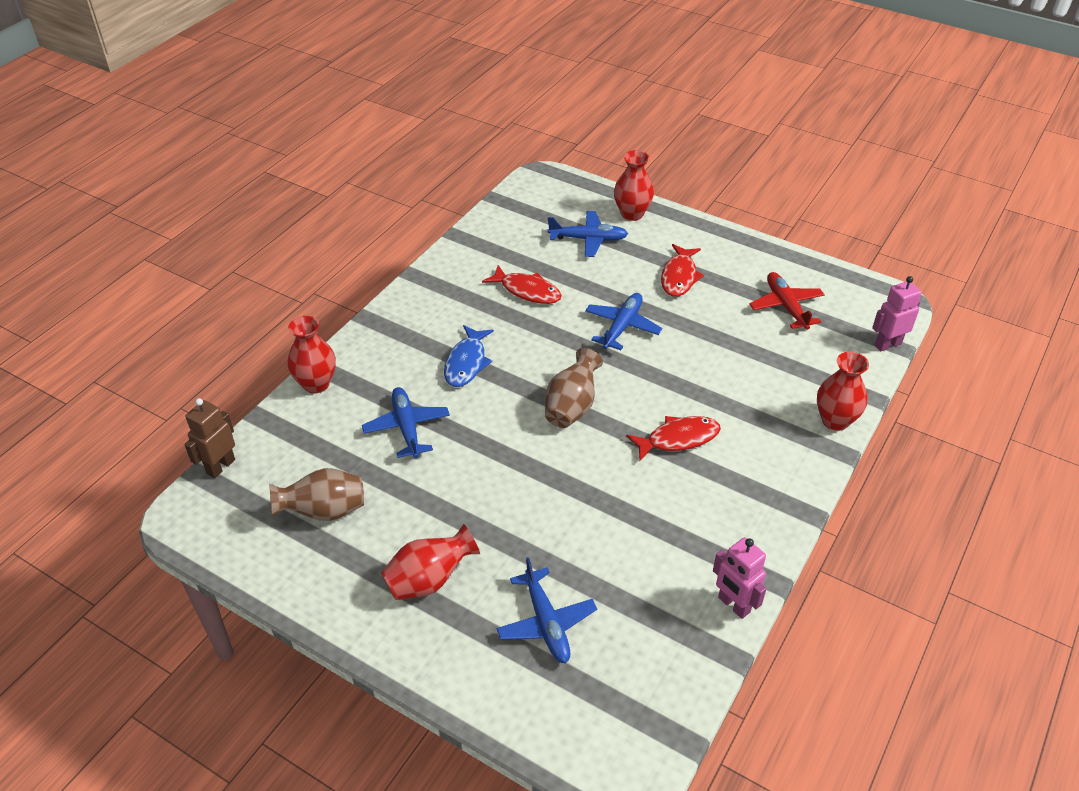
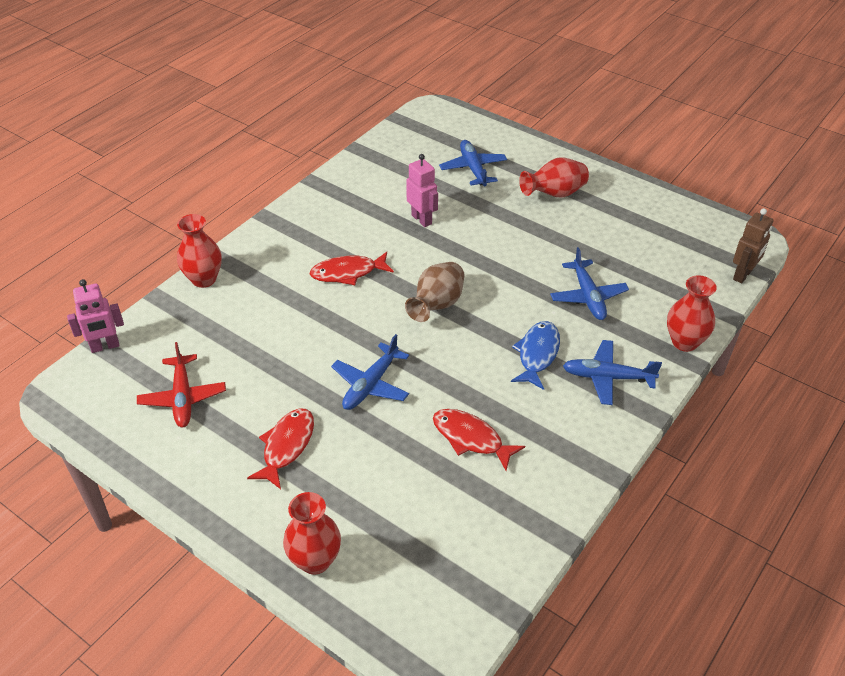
camera: 175 degrees left, 0 degrees up
(324, 511) = (643, 238): brown vase -> none
(588, 239) = (385, 516): blue plane -> blue plane (608, 377)
(733, 605) = (345, 170): pink robot -> pink robot (422, 219)

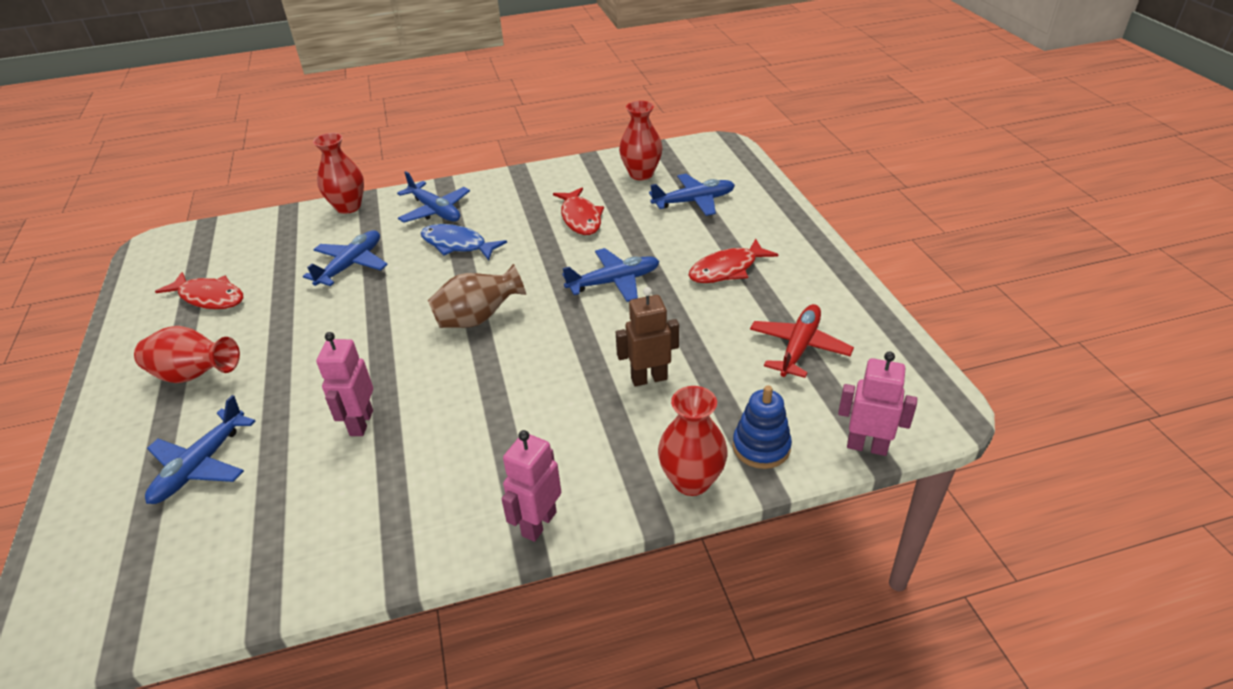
camera: 140 degrees left, 5 degrees down
(173, 315) = (761, 447): none -> blue stacking toy
(271, 226) = (538, 523): none -> pink robot
(315, 560) = (759, 202): red vase -> red vase (641, 174)
(348, 273) = (519, 397): red fish -> red fish (209, 297)
(384, 523) = (693, 201): none -> blue plane
(537, 354) = (457, 245): blue fish -> blue fish turned 60 degrees clockwise
(743, 275) = (222, 226): brown robot -> brown robot (649, 378)

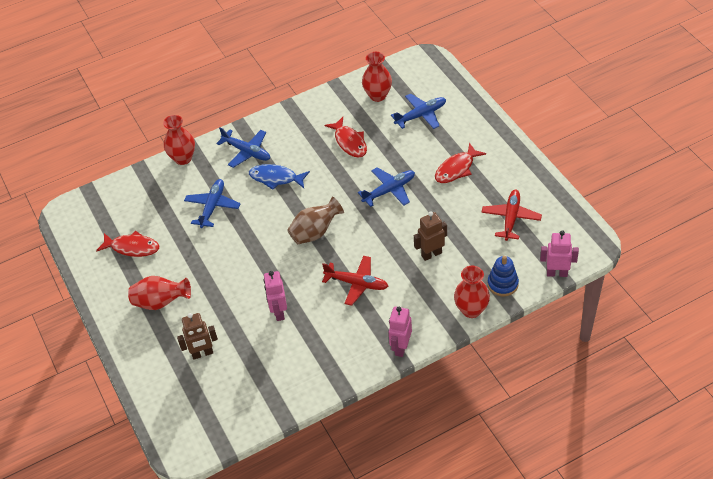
camera: 10 degrees left, 10 degrees up
(201, 465) = (202, 353): blue plane -> brown robot
(508, 401) = (356, 283): none -> red plane

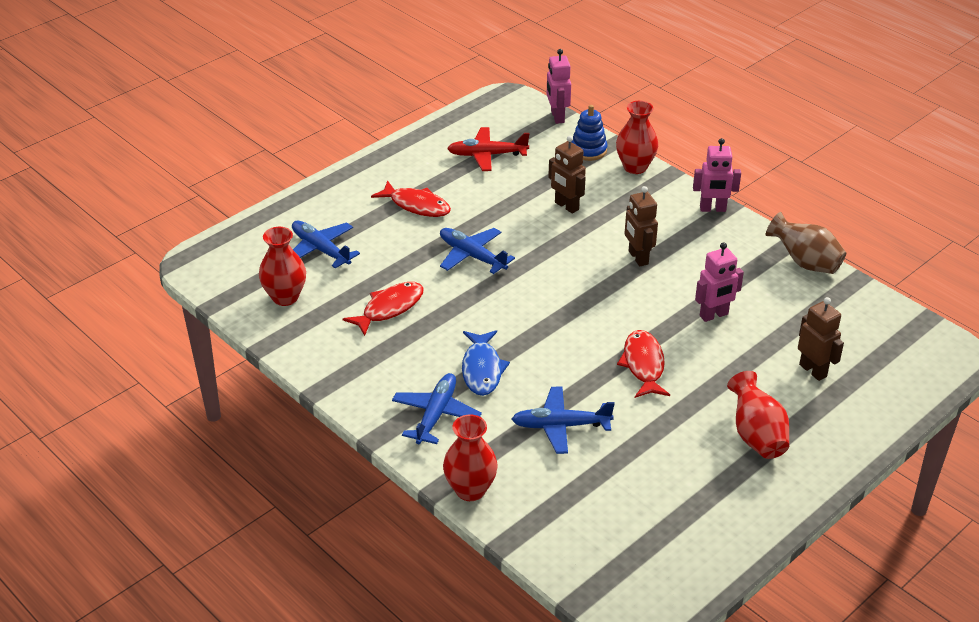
camera: 110 degrees left, 10 degrees down
(132, 247) = (675, 499): red fish -> red fish (643, 365)
(315, 232) = (569, 309): brown vase -> brown vase (805, 262)
(356, 283) = (638, 258): red plane -> brown robot

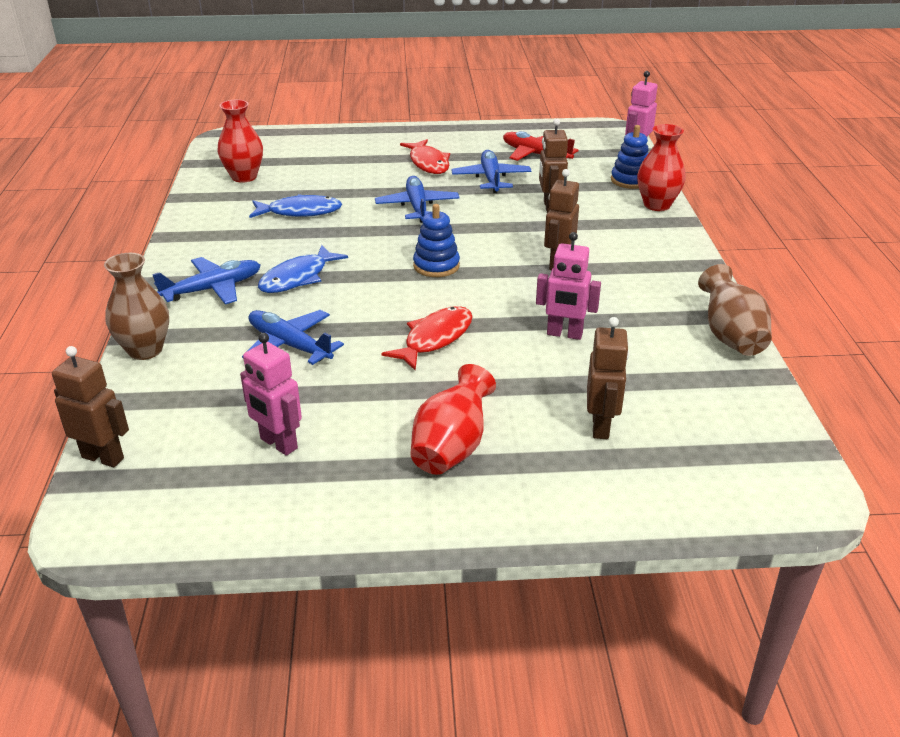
camera: 40 degrees right, 5 degrees down
(321, 250) = (315, 161): blue plane -> blue plane (491, 179)
(389, 308) = (300, 212): red fish -> blue fish
(470, 490) = (145, 350): red vase -> brown vase
(562, 304) = (436, 266): none -> blue stacking toy
(572, 575) = (103, 457): none -> brown robot
(712, 209) = (689, 259): pink robot -> pink robot (278, 444)

